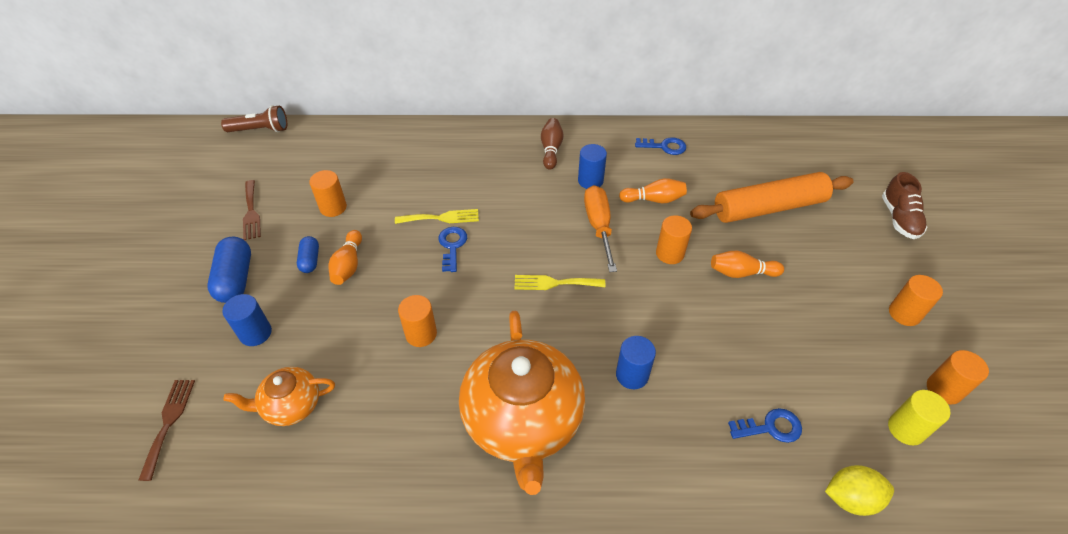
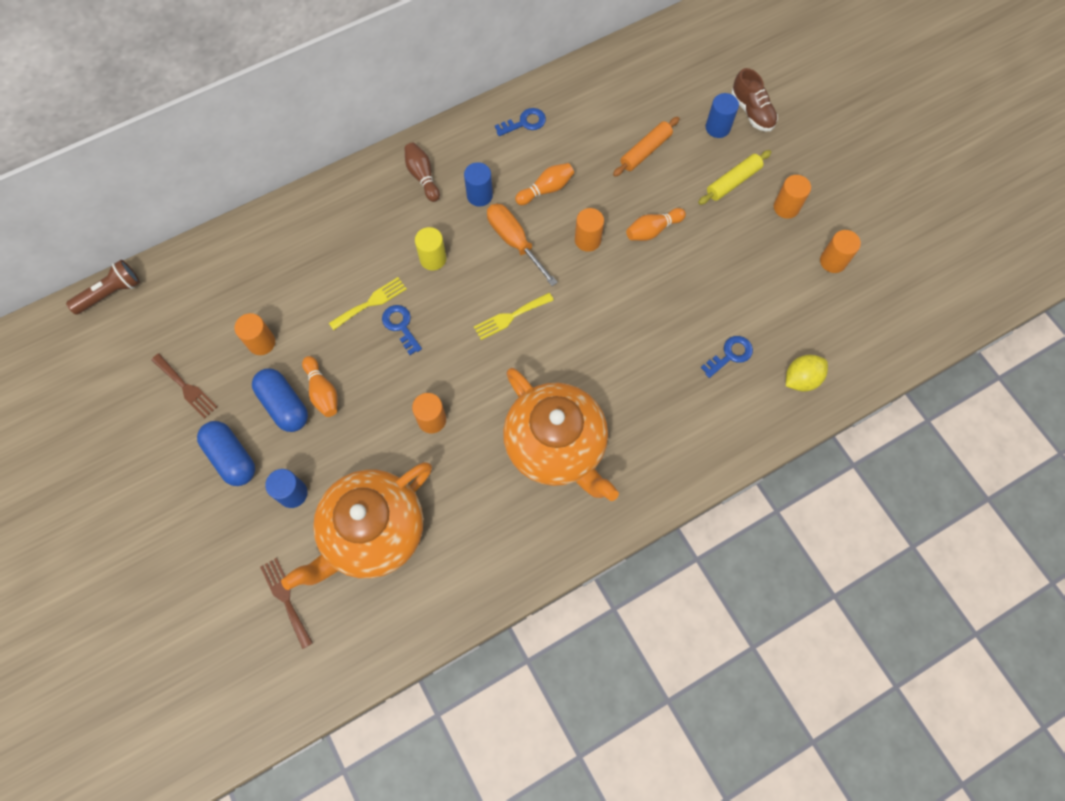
camera: 30 degrees left, 20 degrees up
(291, 405) = (373, 532): orange teapot -> orange teapot, size x1.99
(310, 260) = (284, 405): blue capsule -> blue capsule, size x1.72
(632, 375) = (615, 366): blue cylinder -> blue cylinder (717, 127)
(768, 208) = (645, 151): orange rolling pin -> orange rolling pin, size x0.57
(851, 267) = (733, 182): none -> yellow rolling pin
(906, 429) = (818, 307): yellow cylinder -> yellow cylinder (433, 259)

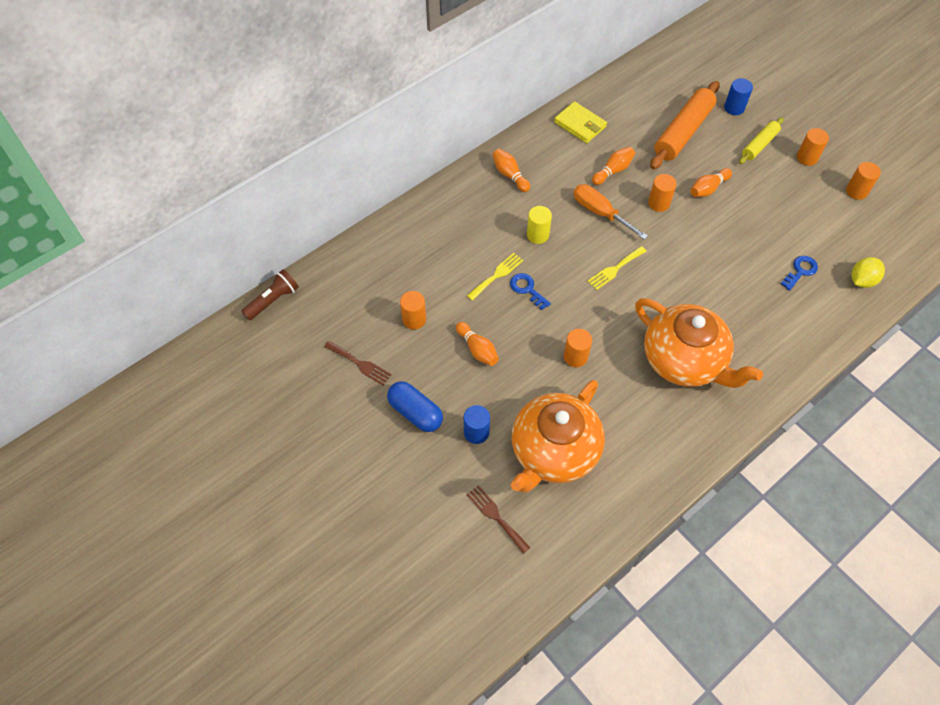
camera: 10 degrees left, 10 degrees down
(284, 405) = (448, 364): blue capsule -> none
(422, 176) = (510, 175): brown bowling pin -> orange bowling pin
(479, 195) = (561, 182): blue cylinder -> none
(524, 123) = (580, 124): blue key -> yellow wallet
(645, 151) = (683, 132): orange rolling pin -> orange rolling pin, size x1.76
(752, 112) = (756, 93): brown shoe -> none

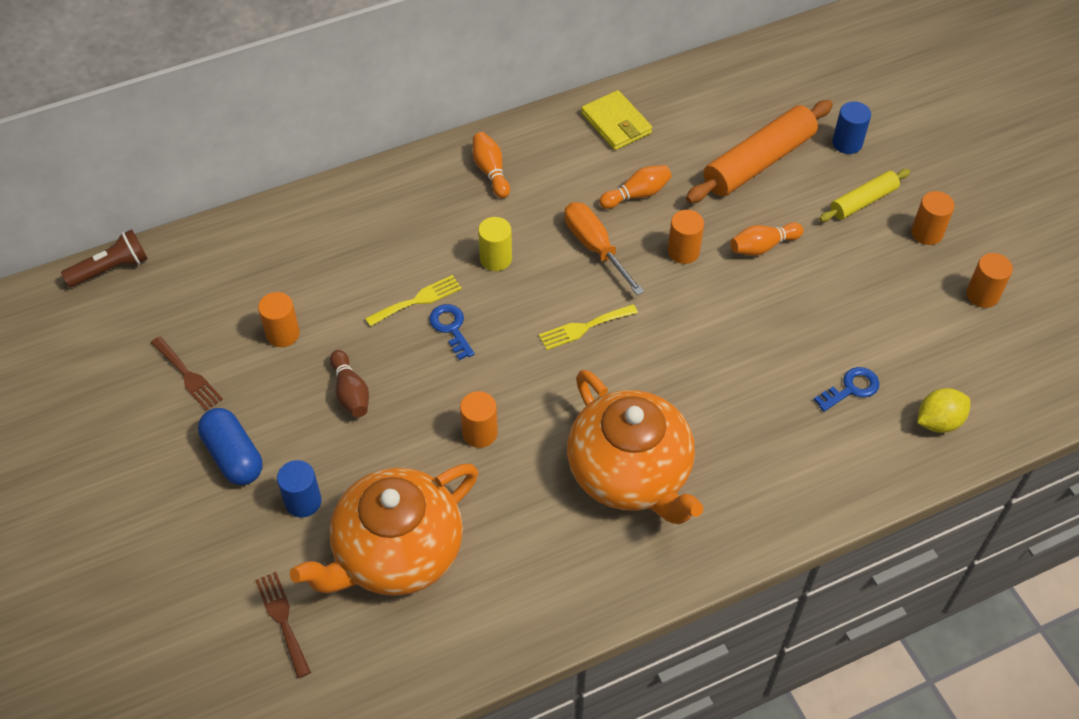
camera: 15 degrees right, 5 degrees down
(477, 349) = (350, 392): orange bowling pin -> brown bowling pin

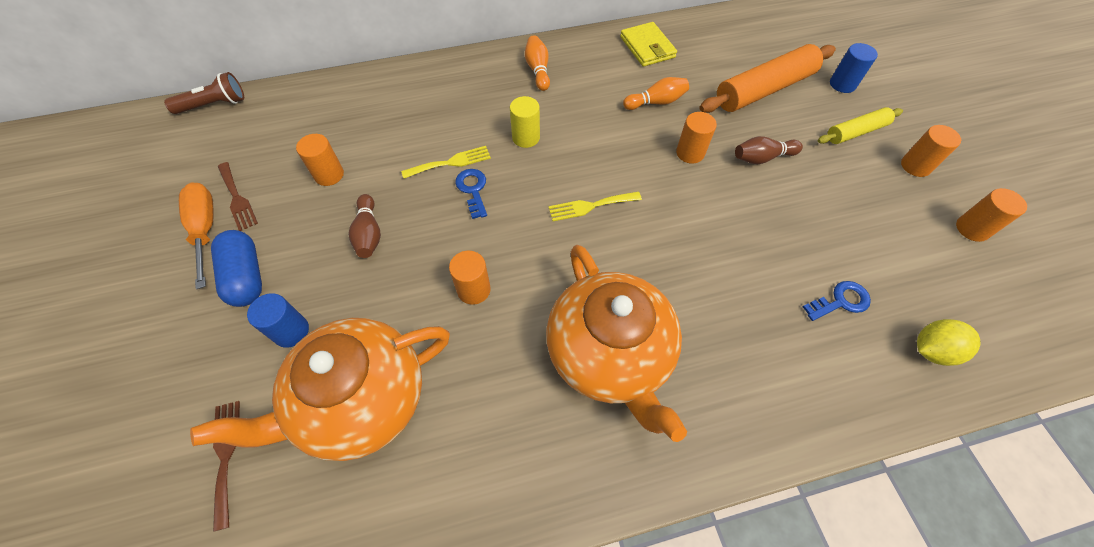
camera: 10 degrees right, 5 degrees up
(595, 247) = (613, 139): orange screwdriver -> orange screwdriver (205, 229)
(762, 246) = (762, 158): orange bowling pin -> brown bowling pin

